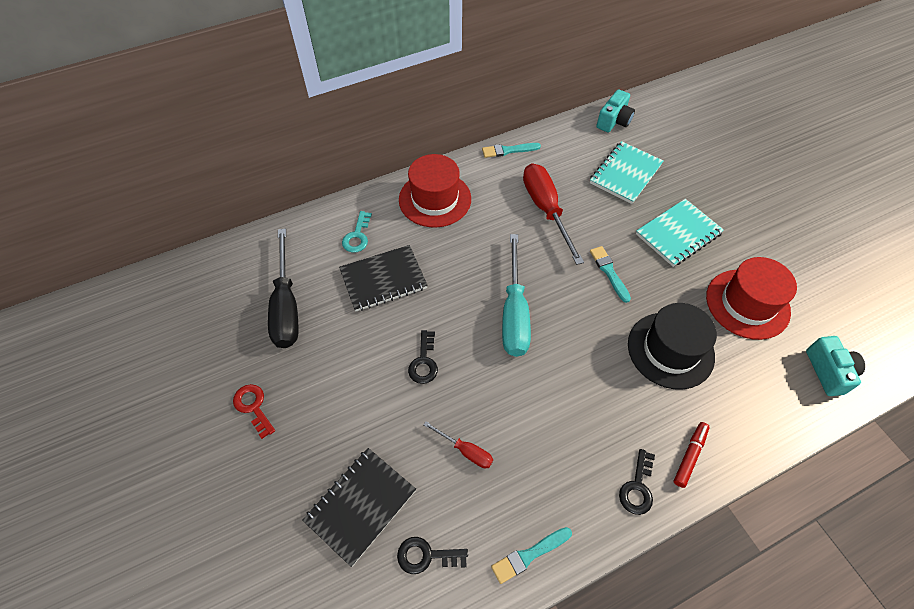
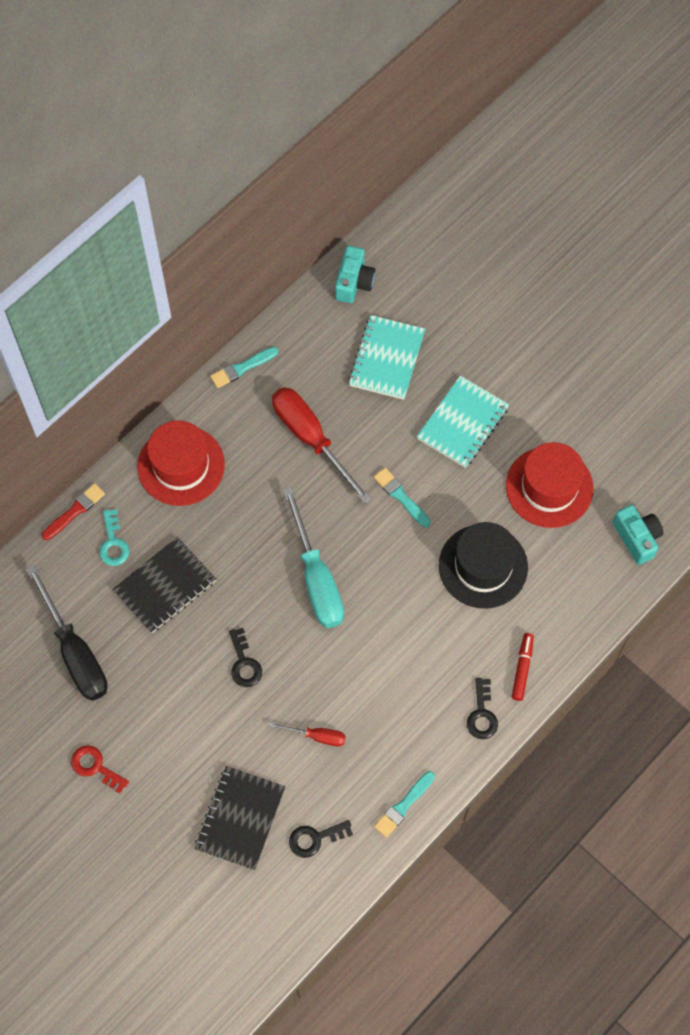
camera: 20 degrees left, 10 degrees up
(339, 206) = (75, 511): none -> red brush

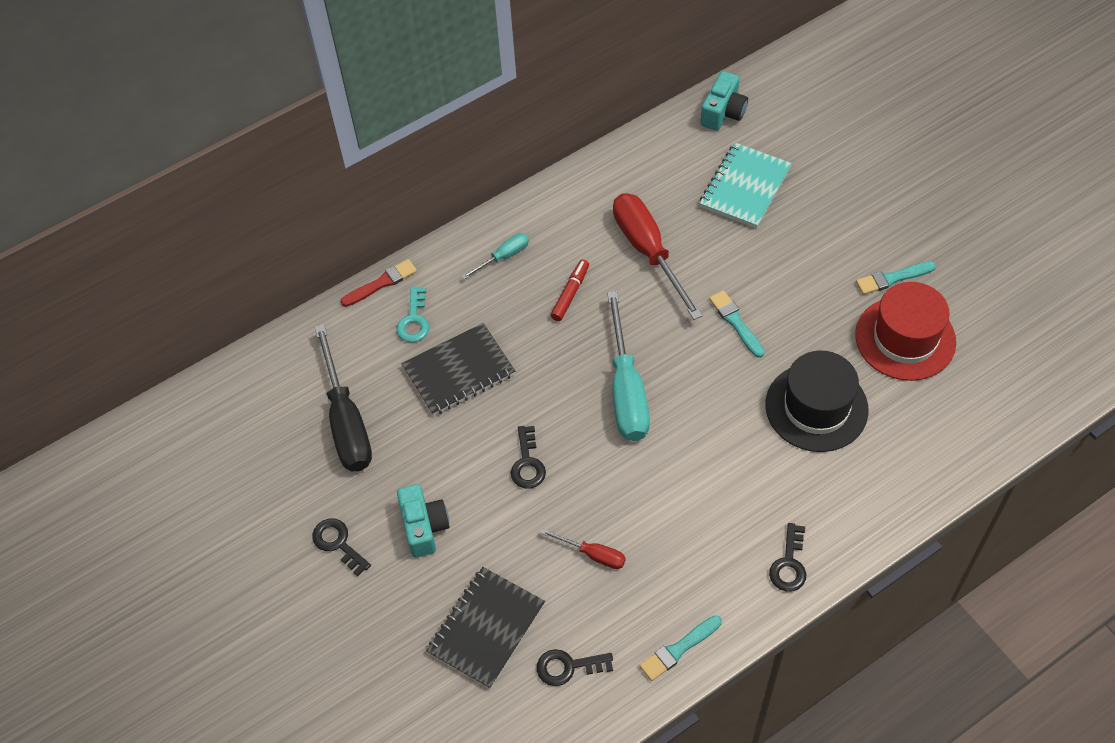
camera: 15 degrees right, 10 degrees down
(95, 767) = (338, 543): red key -> black key
(181, 465) = (503, 257): red hat -> turquoise screwdriver
(242, 368) = (588, 175): turquoise brush -> turquoise brush (892, 278)
(463, 423) = (817, 261): turquoise notebook -> none
(522, 668) = (844, 522): red marker -> red marker (570, 294)
(637, 538) = (1000, 406): turquoise camera -> turquoise camera (424, 527)

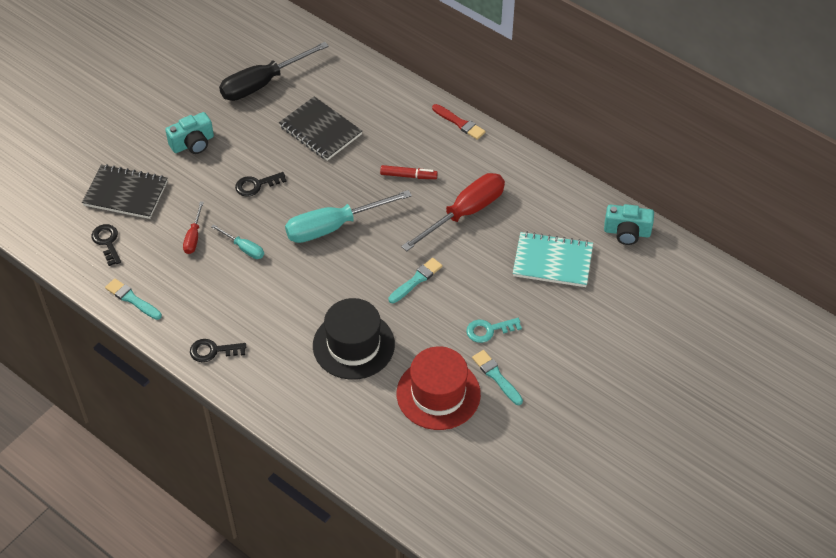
camera: 70 degrees right, 5 degrees down
(338, 543) = (170, 104): black key -> none
(381, 283) = (381, 71): red brush -> red brush (459, 123)
(414, 320) = (355, 96): turquoise key -> turquoise key (489, 330)
(503, 257) = (428, 130): turquoise screwdriver -> turquoise screwdriver (244, 248)

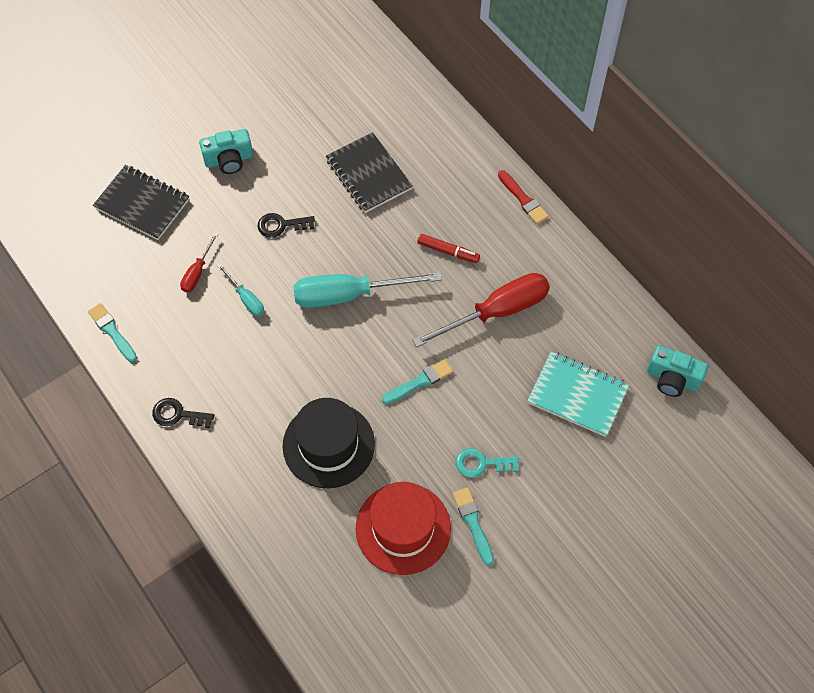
camera: 15 degrees right, 10 degrees up
(107, 242) = (106, 257): black key -> none
(262, 83) = (323, 104): black screwdriver -> none

